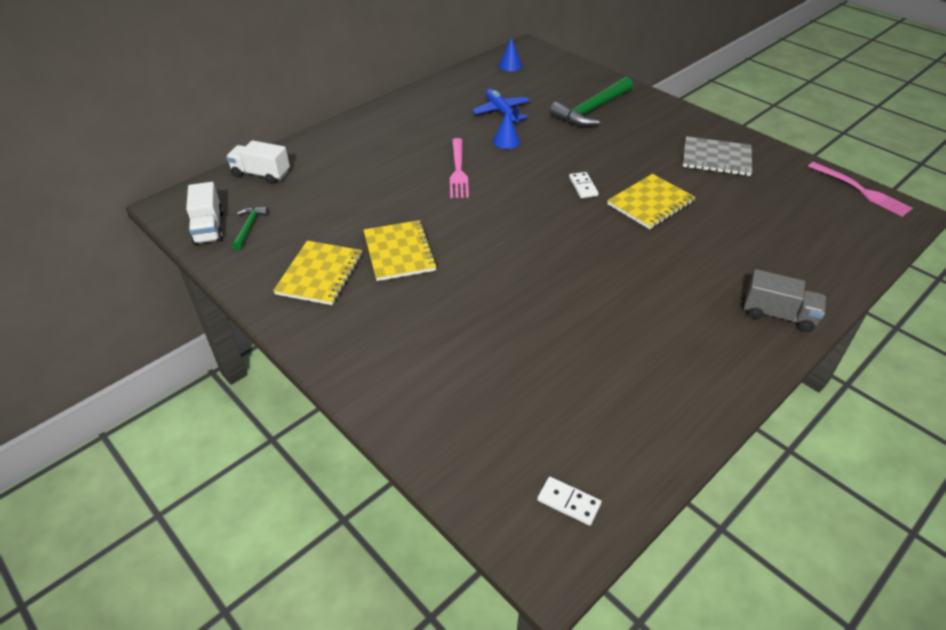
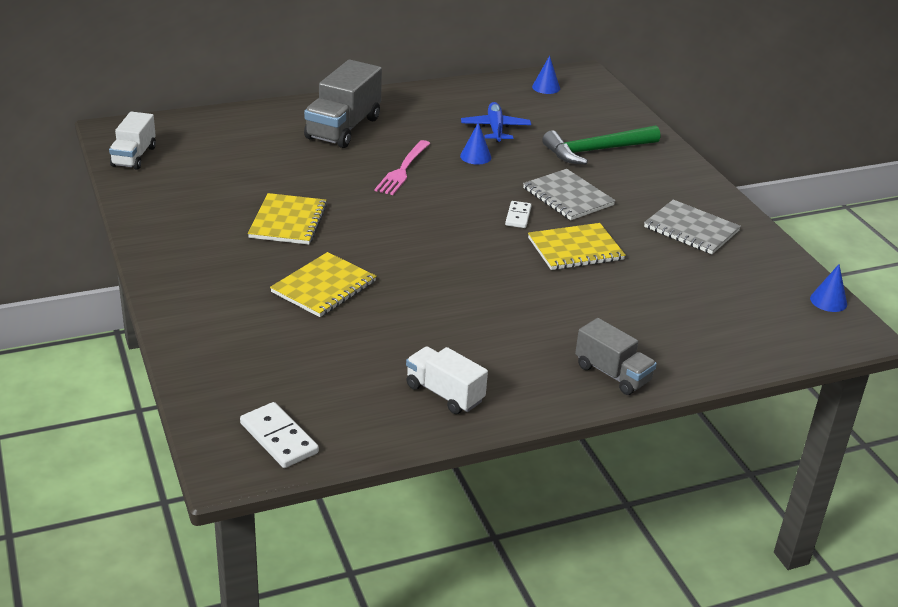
camera: 20 degrees right, 10 degrees down
(249, 227) = (169, 165): green hammer -> none
(261, 174) = (212, 125): white truck -> white truck (444, 394)
(320, 274) = (203, 218): yellow notebook -> yellow notebook (323, 287)
(379, 145) = (343, 128): none -> grey truck
(568, 502) = (278, 438): white domino -> white domino, size x1.53
(605, 157) = (568, 197): none -> grey notebook
(861, 190) = (828, 301): pink fork -> blue cone

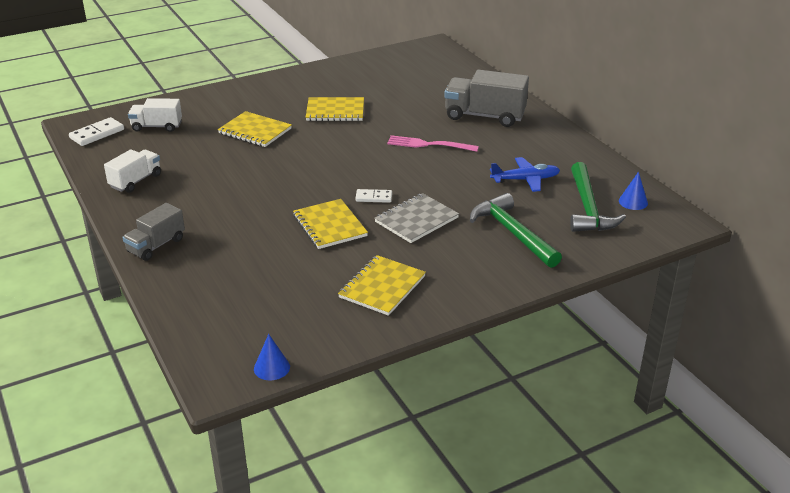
camera: 85 degrees right, 0 degrees up
(134, 156) = (401, 55): white truck -> white truck (157, 126)
(475, 156) = (467, 173): blue cone -> none
(554, 109) = (588, 208): none -> green hammer
(691, 229) = (382, 287): grey notebook -> yellow notebook

